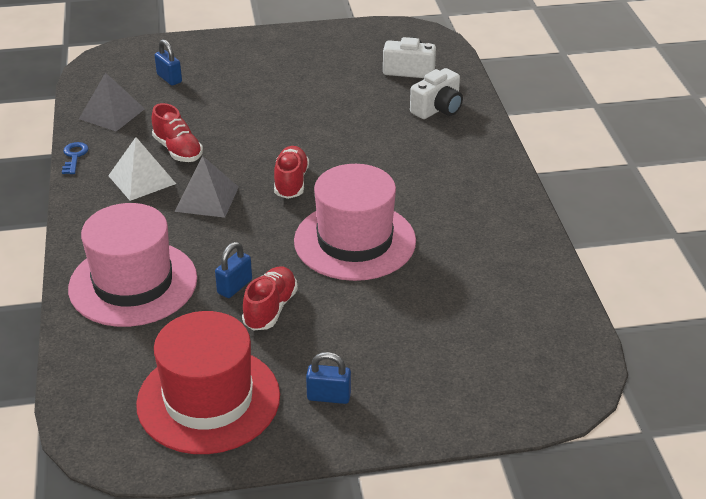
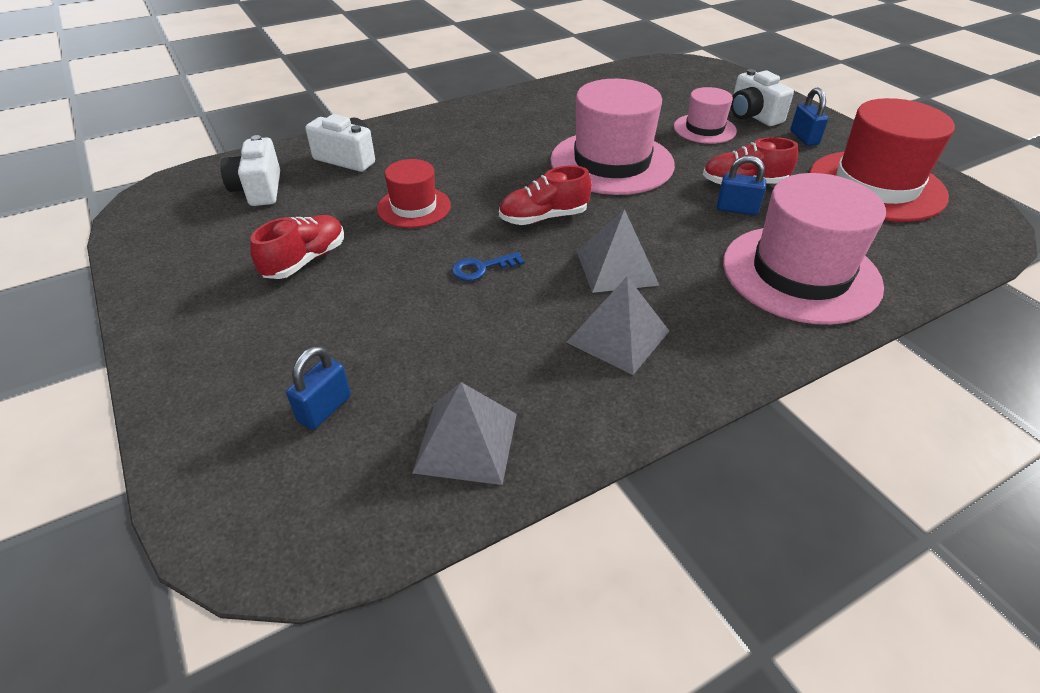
camera: 110 degrees left, 5 degrees up
(74, 156) = (612, 436): blue key -> blue key (481, 268)
(142, 179) = (618, 336): white pyramid -> grey pyramid
(178, 150) = (530, 326): red shoe -> red shoe (305, 260)
(344, 128) = (414, 207): none -> red hat
(388, 326) = (704, 129): none -> pink hat
(401, 379) = (753, 116): none -> white camera

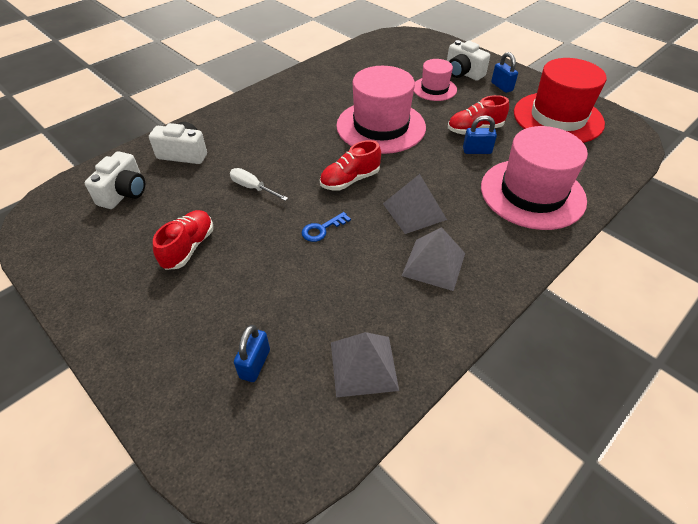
camera: 15 degrees left, 5 degrees up
(259, 189) = (124, 193): white camera -> white camera turned 135 degrees counterclockwise
(414, 207) = (252, 188): red hat -> white screwdriver

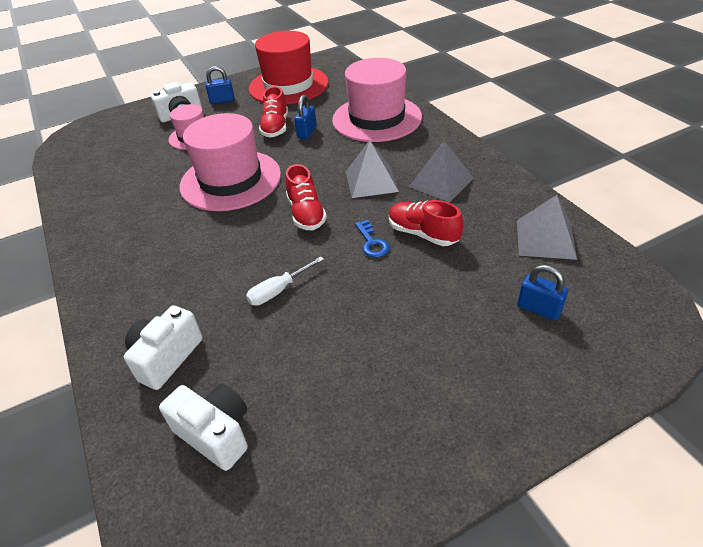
camera: 70 degrees left, 5 degrees down
(188, 247) = (360, 357): red shoe -> red shoe (423, 234)

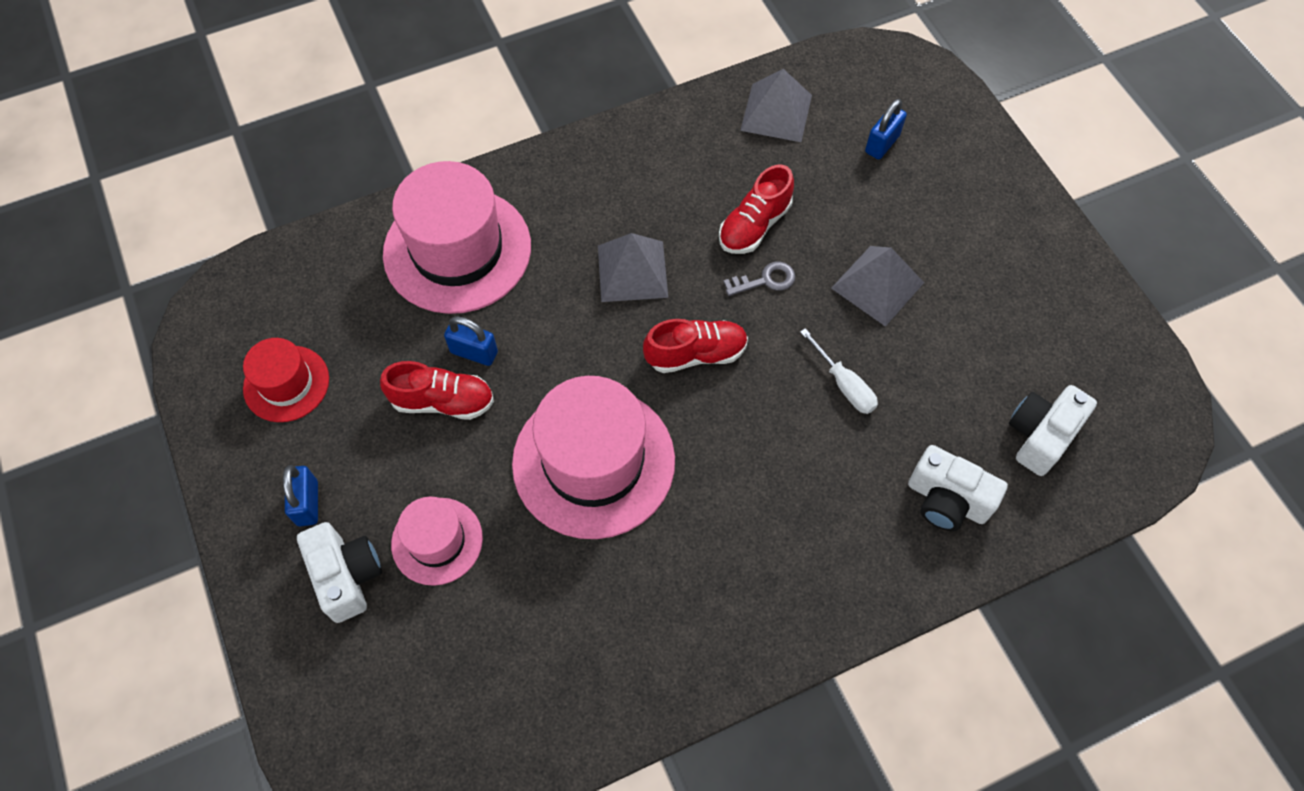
camera: 90 degrees left, 20 degrees up
(288, 86) = (286, 383): red hat -> red hat, size x0.54
(372, 243) = (765, 280): blue key -> grey key
(441, 182) = (650, 191): grey pyramid -> grey pyramid (877, 285)

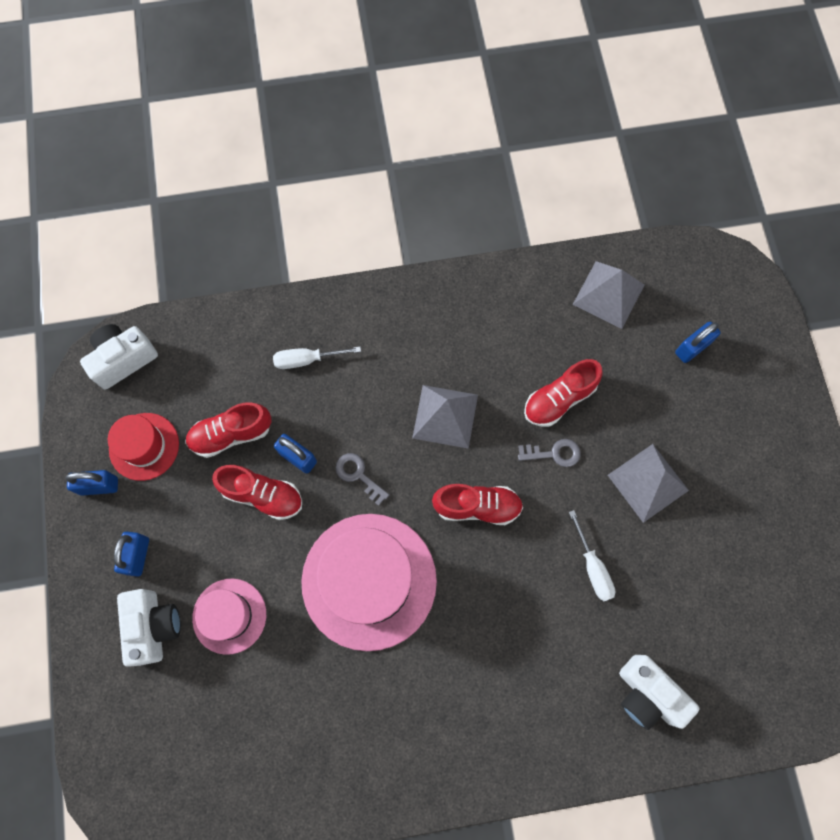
camera: 15 degrees right, 10 degrees up
(241, 439) = (99, 486): none -> blue padlock
(388, 346) = (231, 434): none -> red shoe
(457, 250) = (307, 360): pink hat -> white screwdriver
(550, 354) = (358, 475): none -> grey key
(1040, 435) = (744, 658): white camera -> white camera (123, 360)

